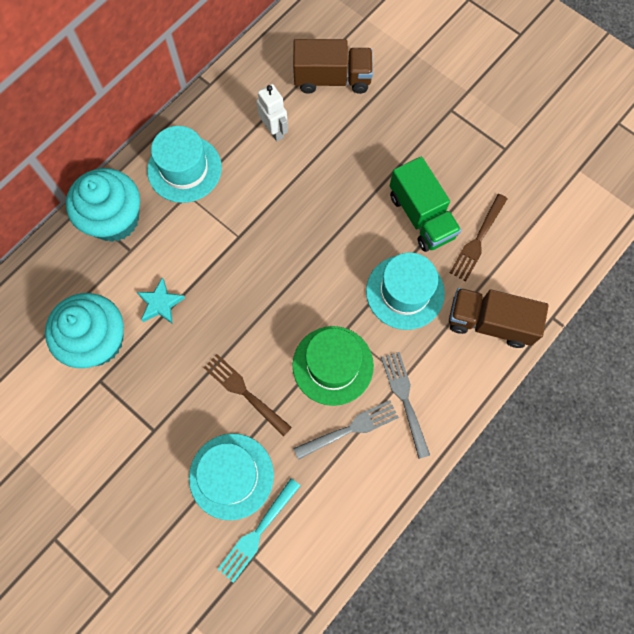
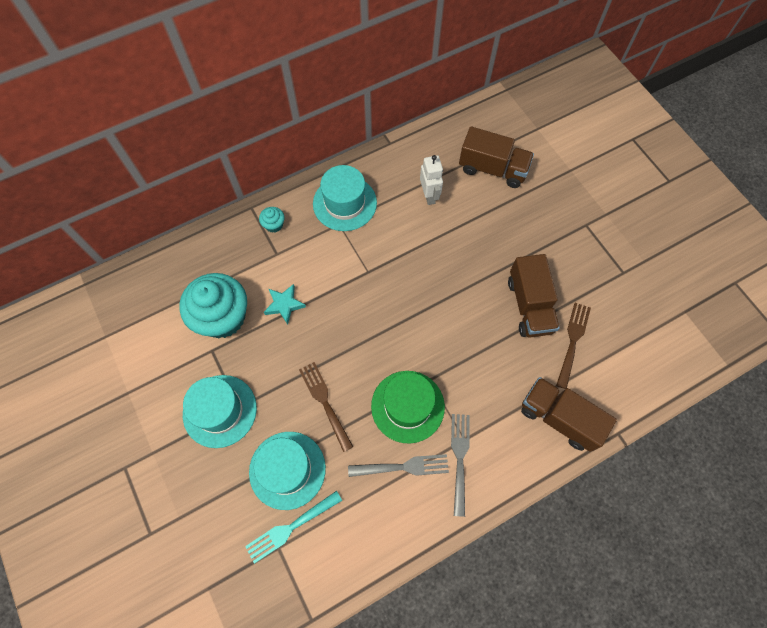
camera: 20 degrees right, 5 degrees down
(114, 219) = (274, 225): turquoise cupcake -> turquoise cupcake, size x0.42
(405, 292) = (492, 365): turquoise hat -> turquoise hat (220, 411)
(421, 216) = (529, 305): green truck -> brown truck
(478, 239) = (573, 342): brown fork -> brown fork turned 150 degrees clockwise

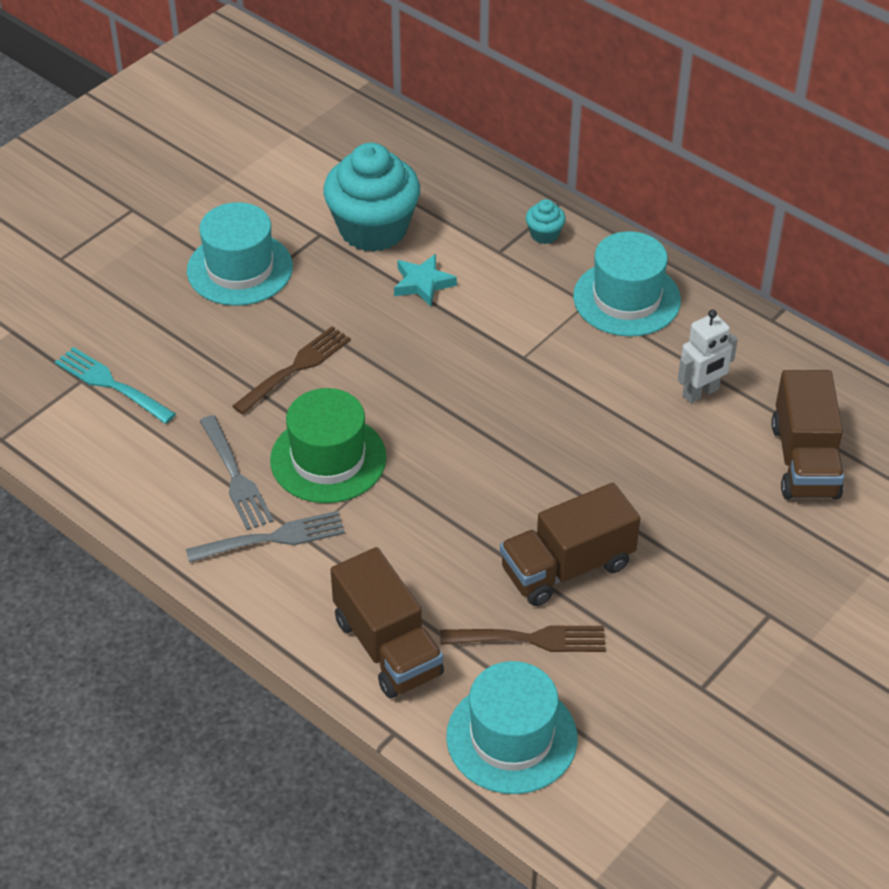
camera: 70 degrees right, 20 degrees down
(287, 470) = (186, 358): turquoise hat -> turquoise hat (511, 737)
(559, 418) = (387, 647): brown truck -> brown truck turned 135 degrees clockwise

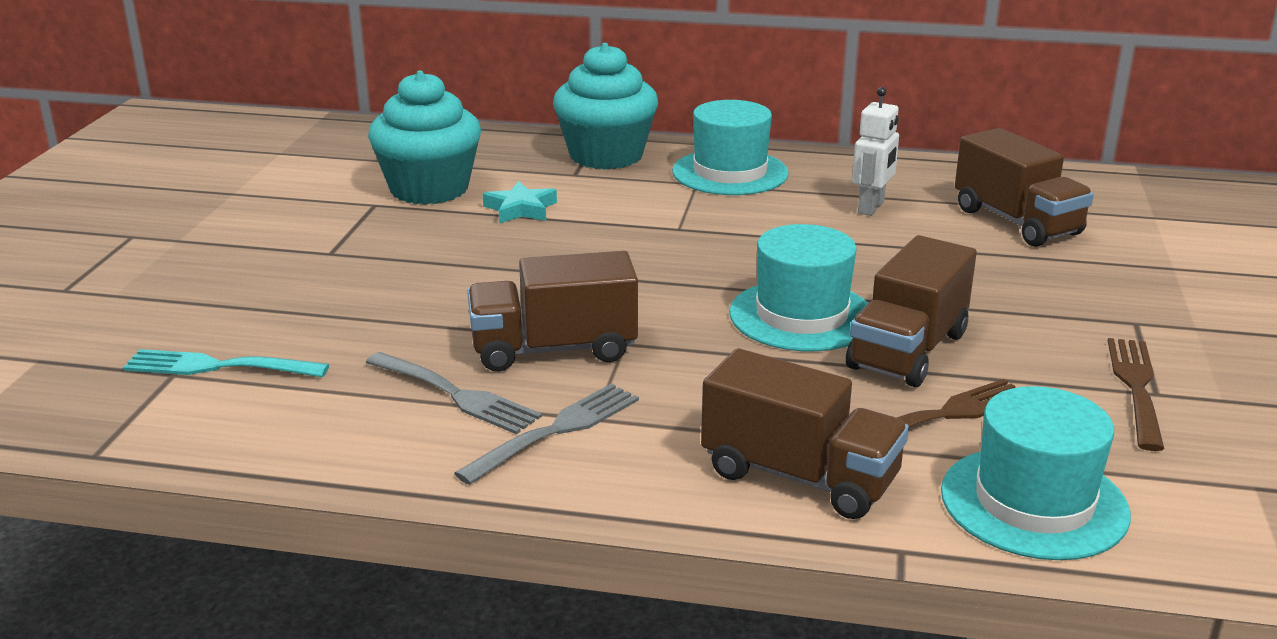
camera: 30 degrees left, 20 degrees down
(240, 269) = (304, 245): turquoise hat -> turquoise hat (801, 316)
(295, 369) = (442, 296): brown fork -> brown fork (1137, 388)
(328, 459) = (554, 349): green hat -> brown truck
(544, 234) = (606, 155): turquoise cupcake -> turquoise cupcake, size x2.40

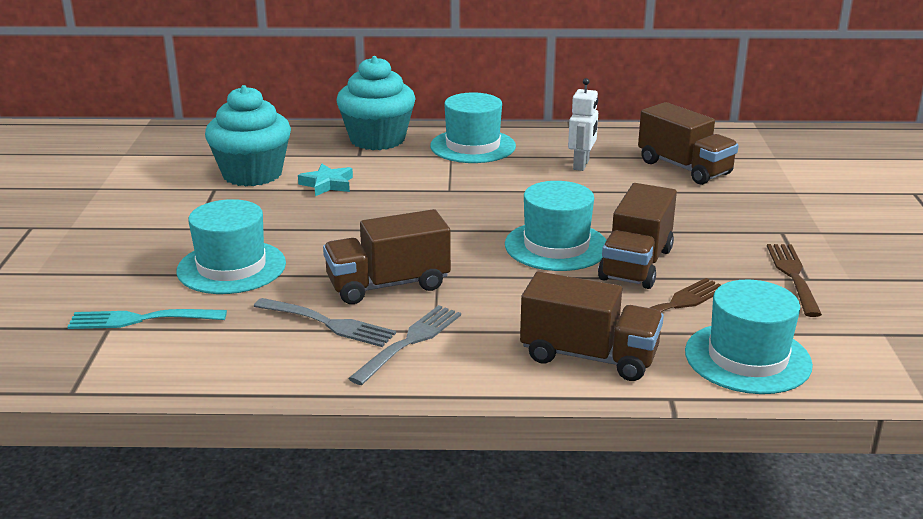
camera: 10 degrees left, 0 degrees up
(358, 308) = (231, 267): none -> turquoise hat

